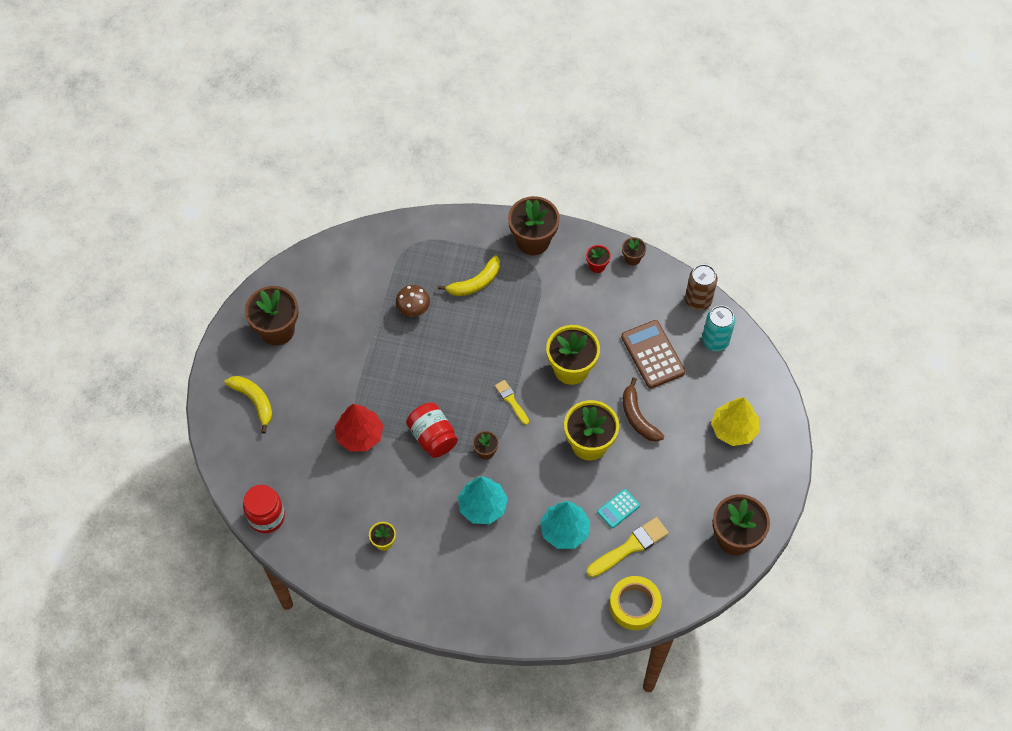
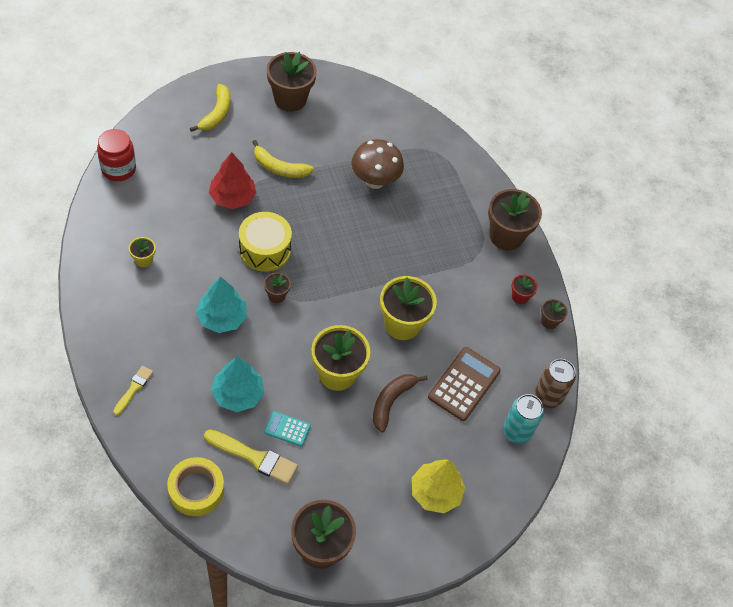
camera: 50 degrees right, 5 degrees down
(413, 310) = (375, 181): brown mushroom -> brown mushroom, size x1.54
(433, 437) = (265, 250): red jar -> yellow drum
(475, 283) = (433, 212): yellow banana -> yellow banana (279, 168)
(511, 401) = (338, 292): yellow brush -> yellow brush (133, 389)

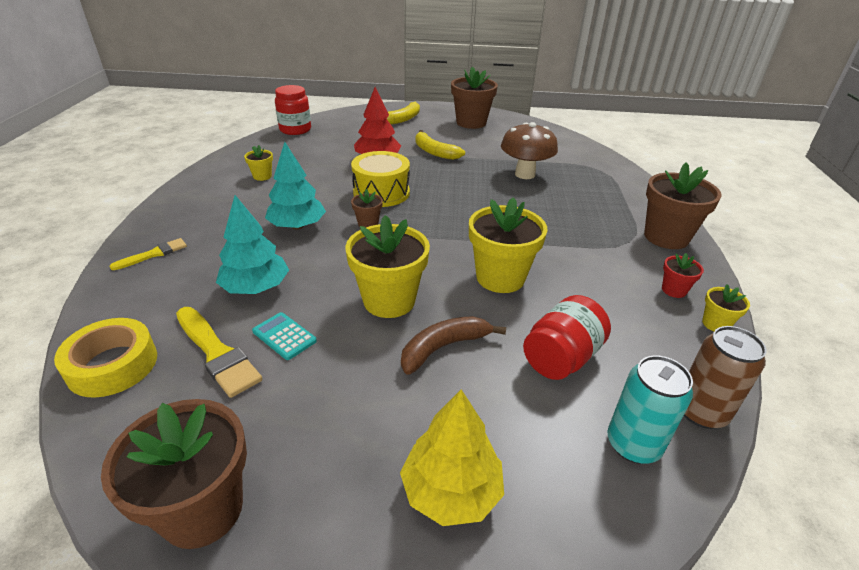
camera: 30 degrees right, 20 degrees down
(464, 384) = (561, 358): brown calculator -> red jar
(549, 321) = (715, 324): brown flower pot -> yellow flower pot

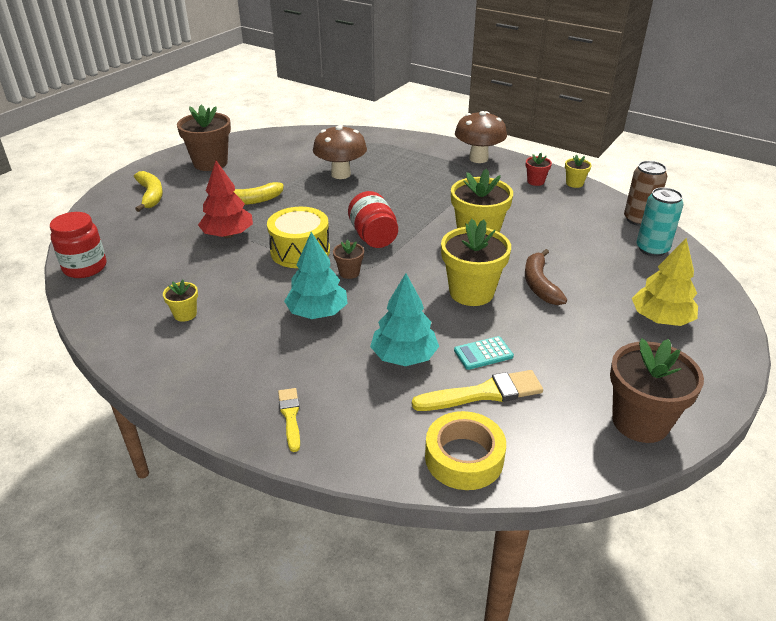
camera: 60 degrees left, 0 degrees up
(561, 358) = (574, 244): red jar -> red jar (373, 237)
(666, 237) = (478, 158): brown flower pot -> brown mushroom

